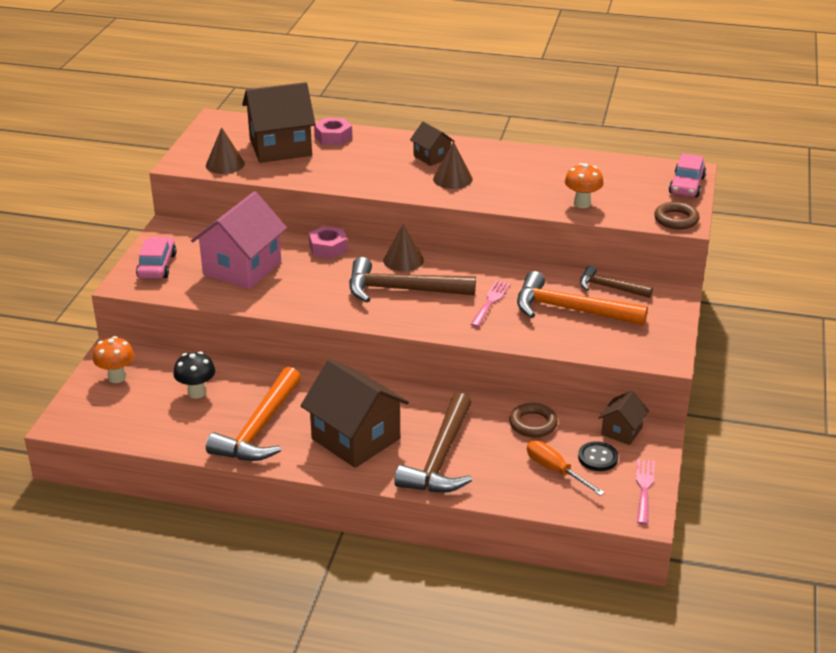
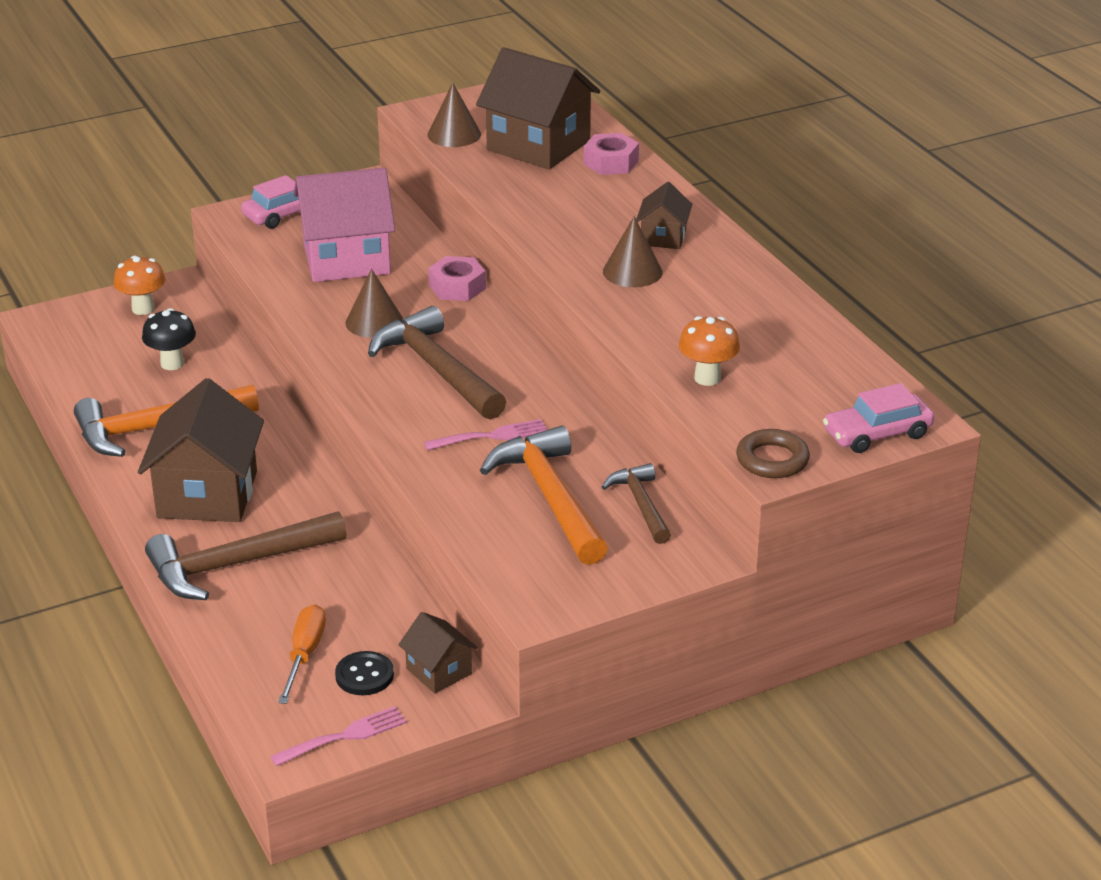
camera: 50 degrees right, 0 degrees up
(403, 260) = (499, 342): brown cone -> brown cone (374, 322)
(533, 424) = (374, 599): brown ring -> none
(621, 431) = (439, 671): brown house -> brown house turned 60 degrees clockwise

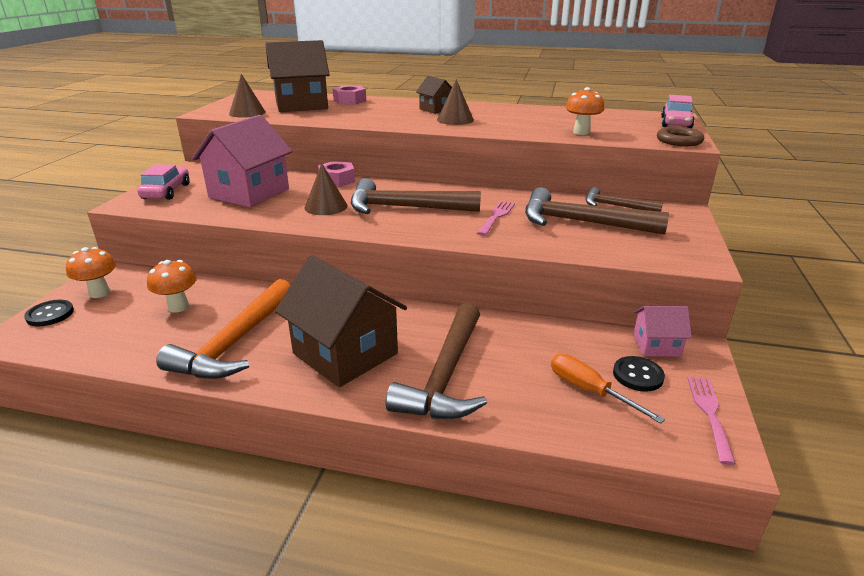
camera: 50 degrees left, 5 degrees down
(85, 312) = (50, 314): none -> black button
(172, 363) = (178, 307): black mushroom -> orange mushroom
(439, 671) = (656, 345): brown house -> pink house
(550, 498) = (581, 222): orange hammer -> brown hammer

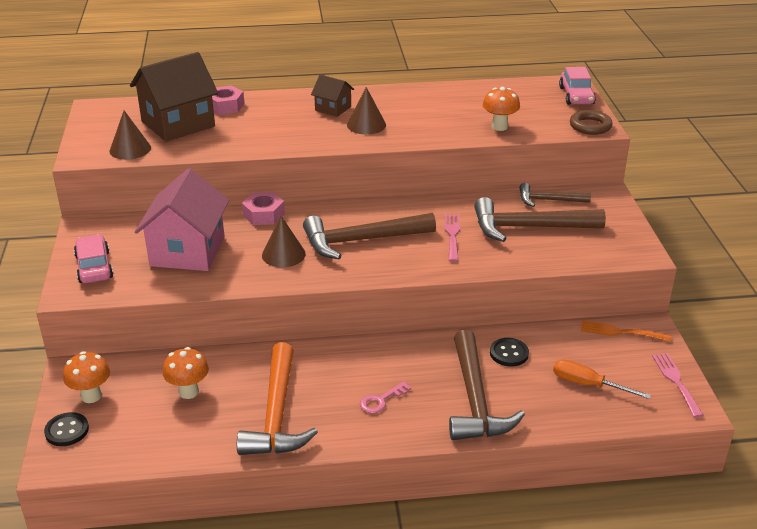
camera: 20 degrees left, 5 degrees up
(345, 353) = (381, 400): brown house -> pink key
(637, 375) = (616, 362): black button -> black button (509, 353)
(656, 345) = (620, 332): pink house -> orange fork

